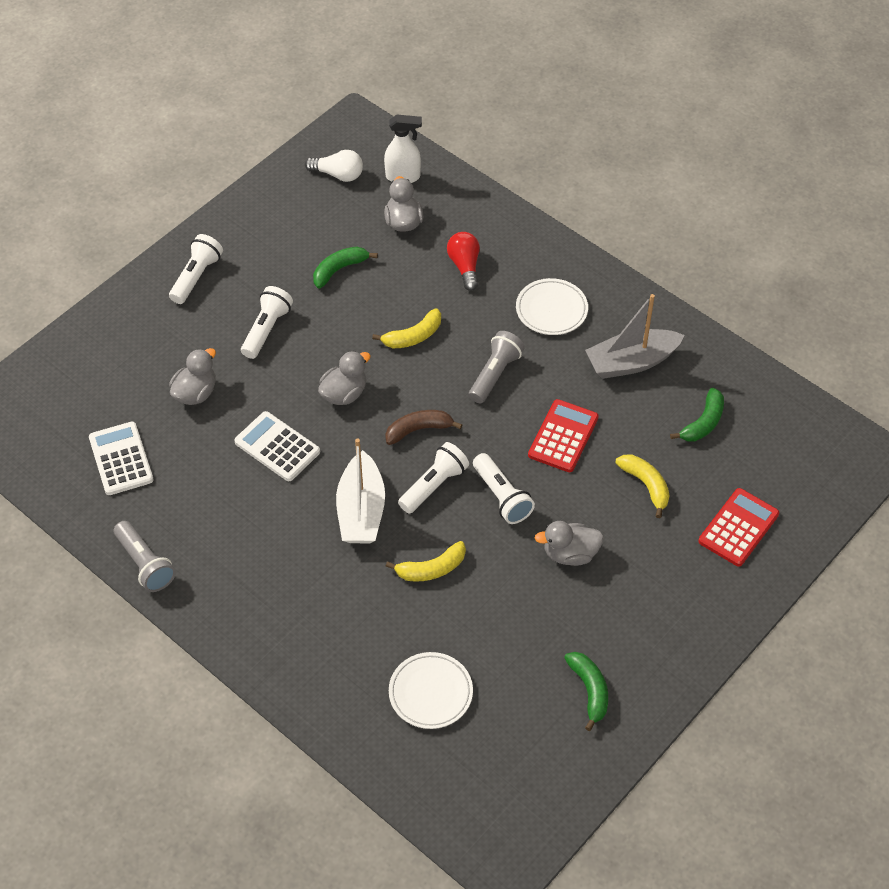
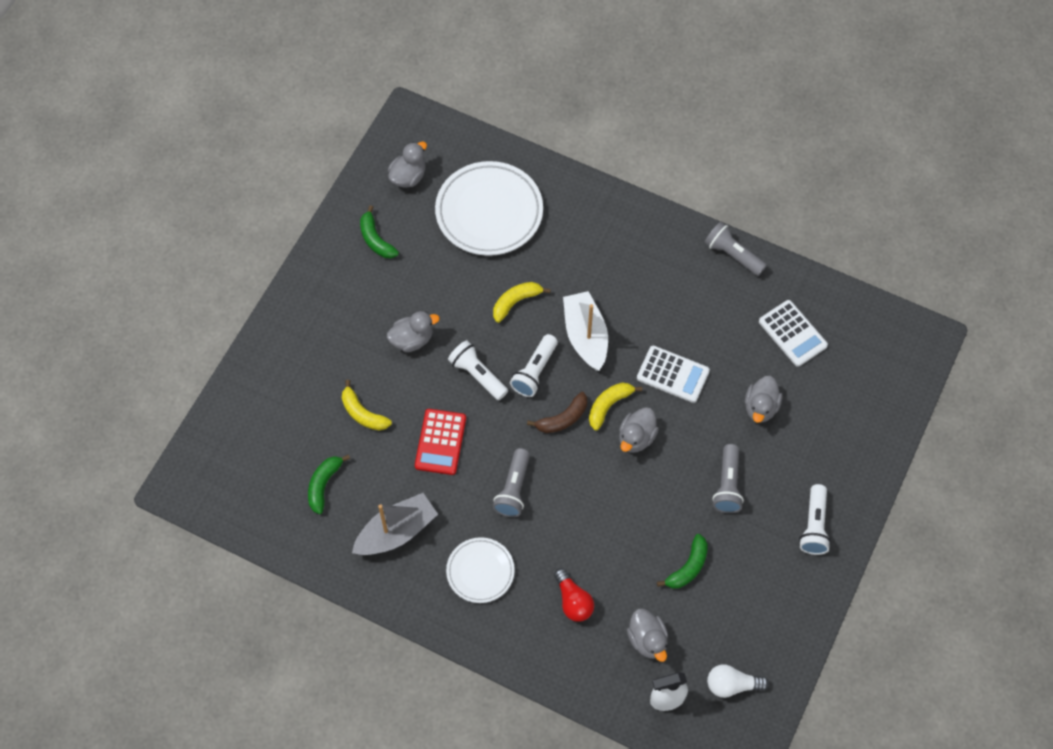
camera: 165 degrees right, 10 degrees up
(266, 329) = (727, 485): white flashlight -> grey flashlight
(413, 336) = (596, 510): yellow banana -> yellow banana (609, 406)
(430, 693) = (489, 212): white plate -> white plate, size x1.75
(526, 770) = (408, 176): none -> grey duck
(738, 528) = (282, 394): red calculator -> none

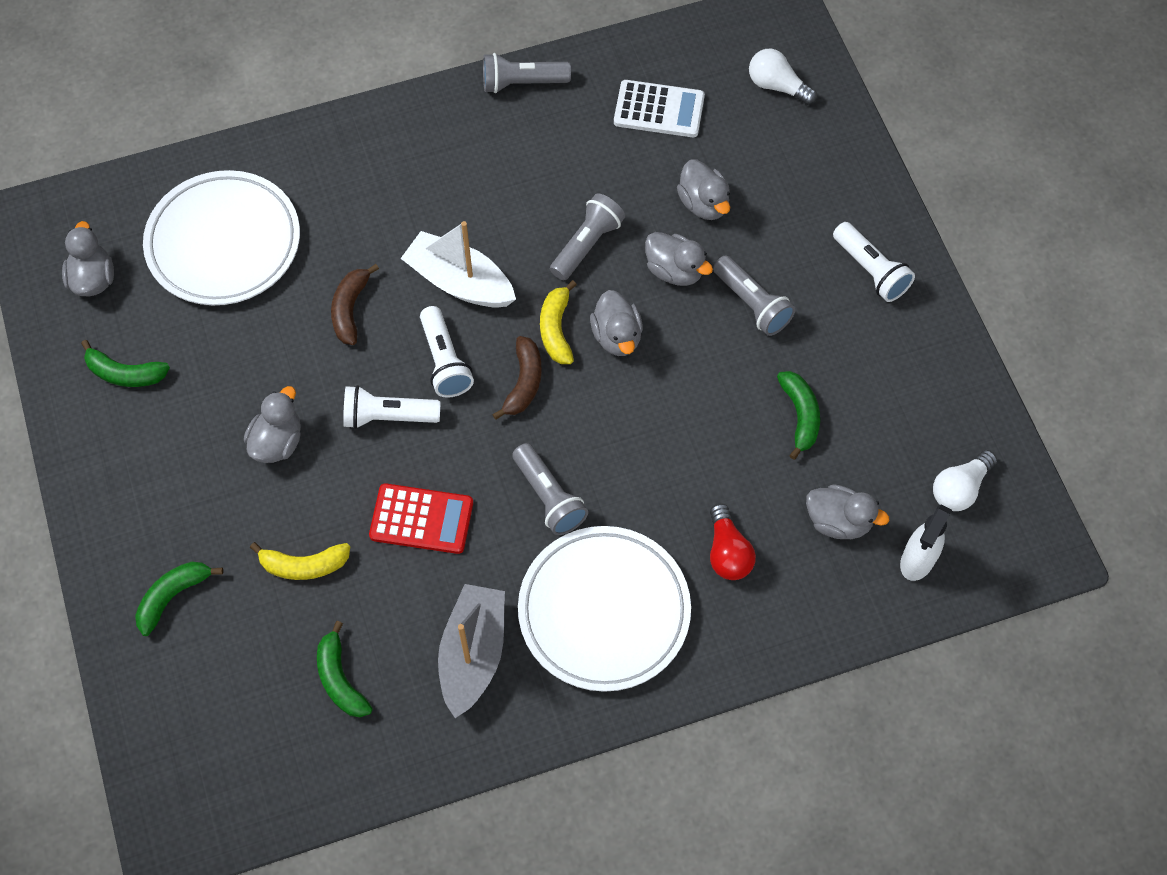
camera: 45 degrees left, 0 degrees up
(289, 372) = (173, 596): none -> green banana
(440, 442) = (421, 519): red calculator -> red calculator turned 45 degrees counterclockwise
(480, 571) = (604, 611): white plate -> white plate, size x1.75
(516, 302) = (350, 309): yellow banana -> brown banana
(573, 601) = (727, 552): red light bulb -> red light bulb turned 60 degrees clockwise
(673, 374) = (587, 245): white calculator -> grey flashlight
(705, 430) = (675, 270): none -> grey duck
(875, 377) = (777, 86): none -> white light bulb

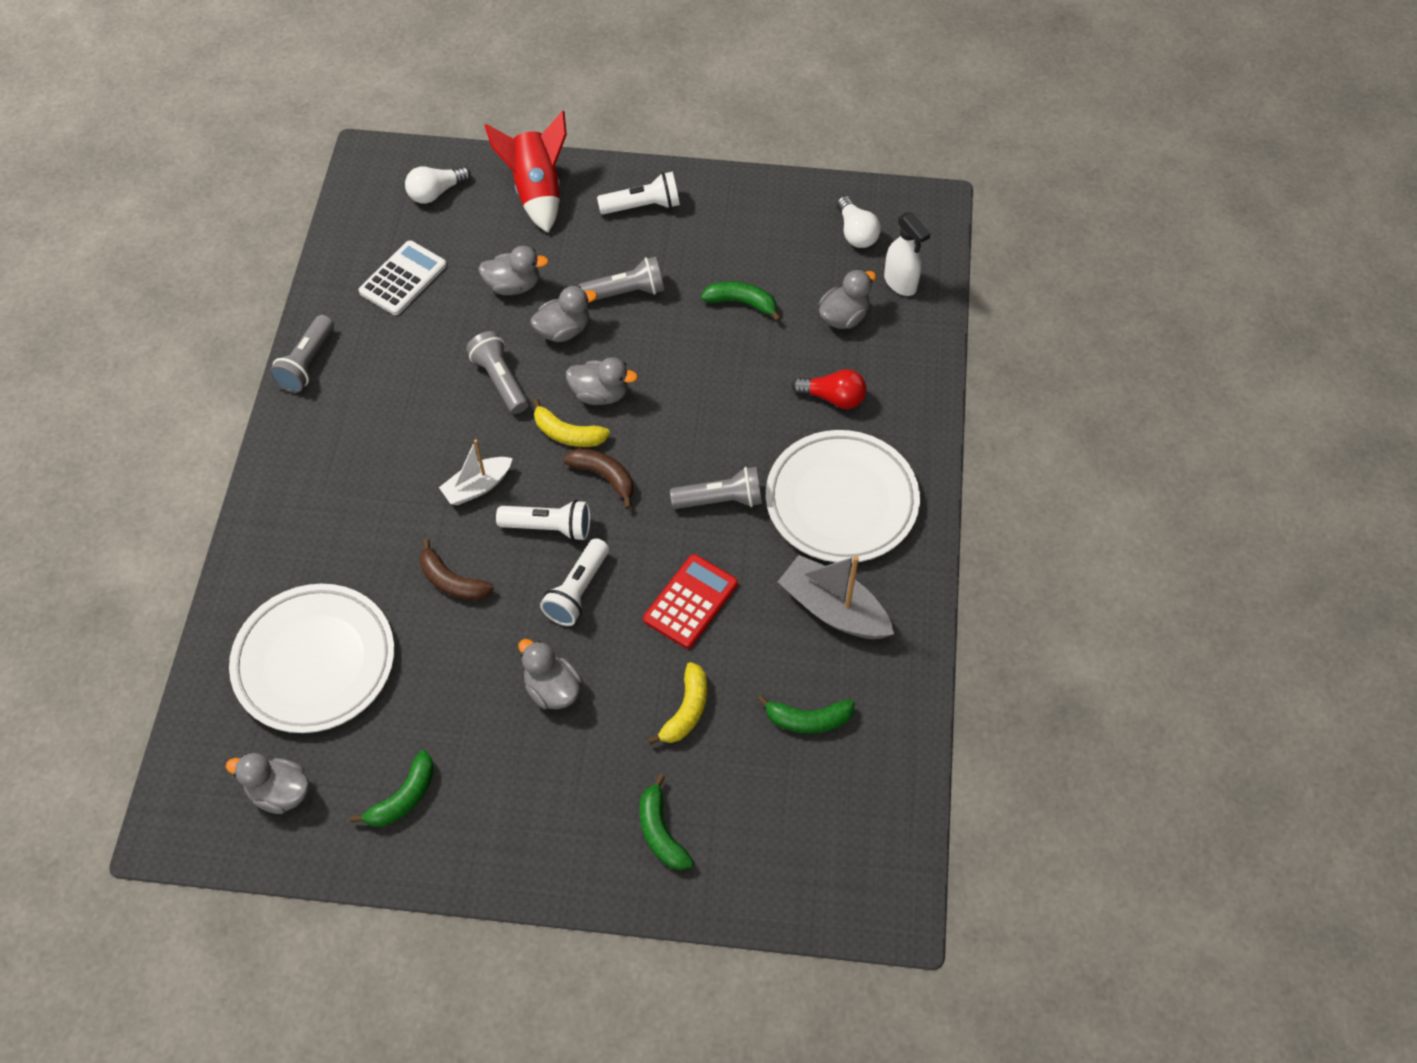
camera: 65 degrees left, 5 degrees down
(459, 282) = (477, 487): white boat -> white boat, size x0.65
(831, 169) = (537, 191): none -> red rocket

